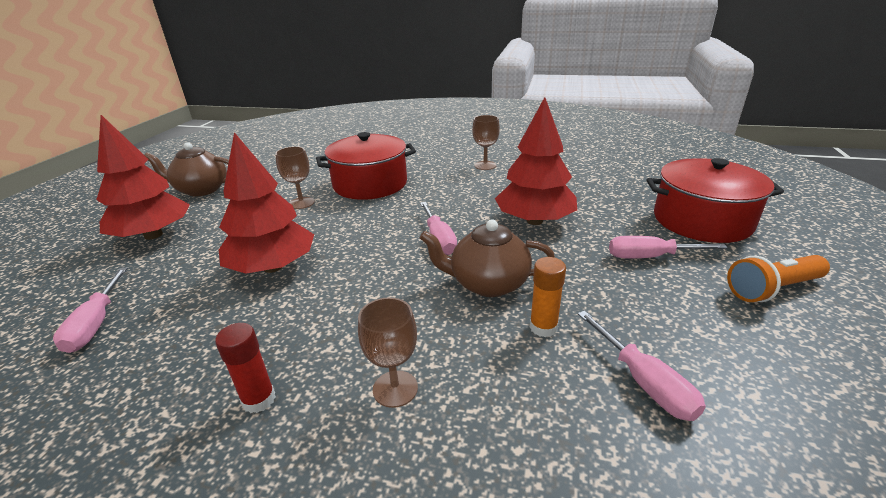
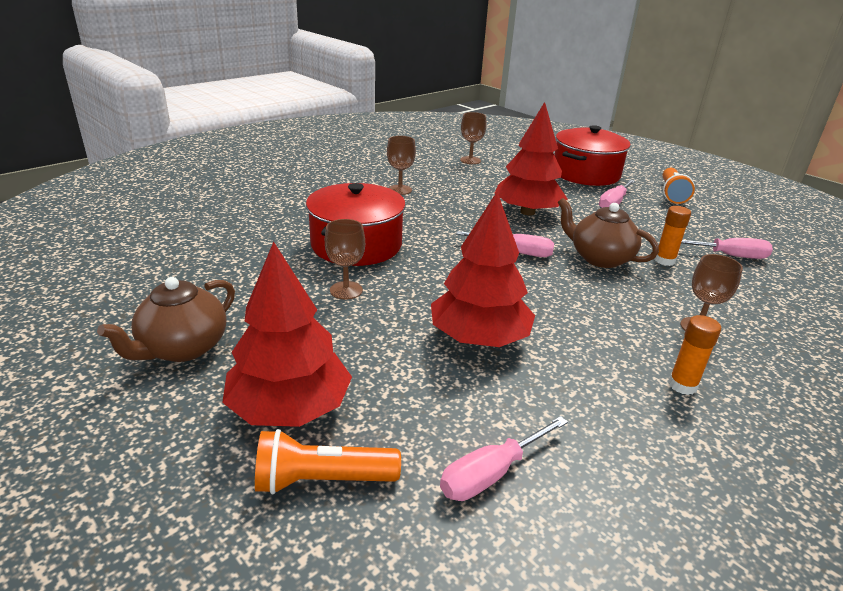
camera: 60 degrees left, 0 degrees up
(85, 268) = (322, 480): none -> orange flashlight
(96, 323) = (492, 473): pink screwdriver -> pink screwdriver turned 120 degrees clockwise
(259, 400) = (682, 385): red glue stick -> orange glue stick
(487, 283) = (599, 258): brown teapot -> brown teapot turned 90 degrees clockwise
(602, 166) = (470, 160): none -> brown goblet

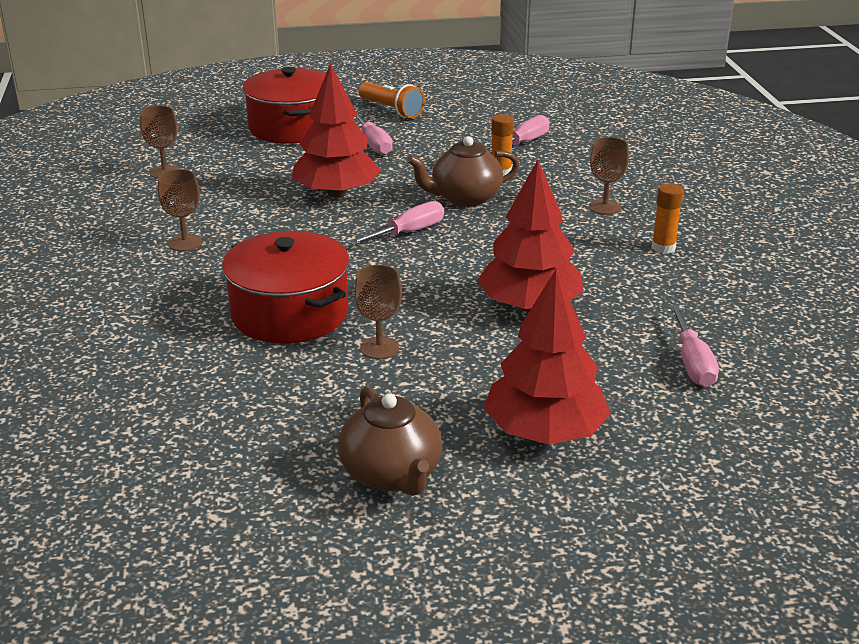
camera: 55 degrees left, 0 degrees up
(322, 480) = (646, 439): orange flashlight -> none

